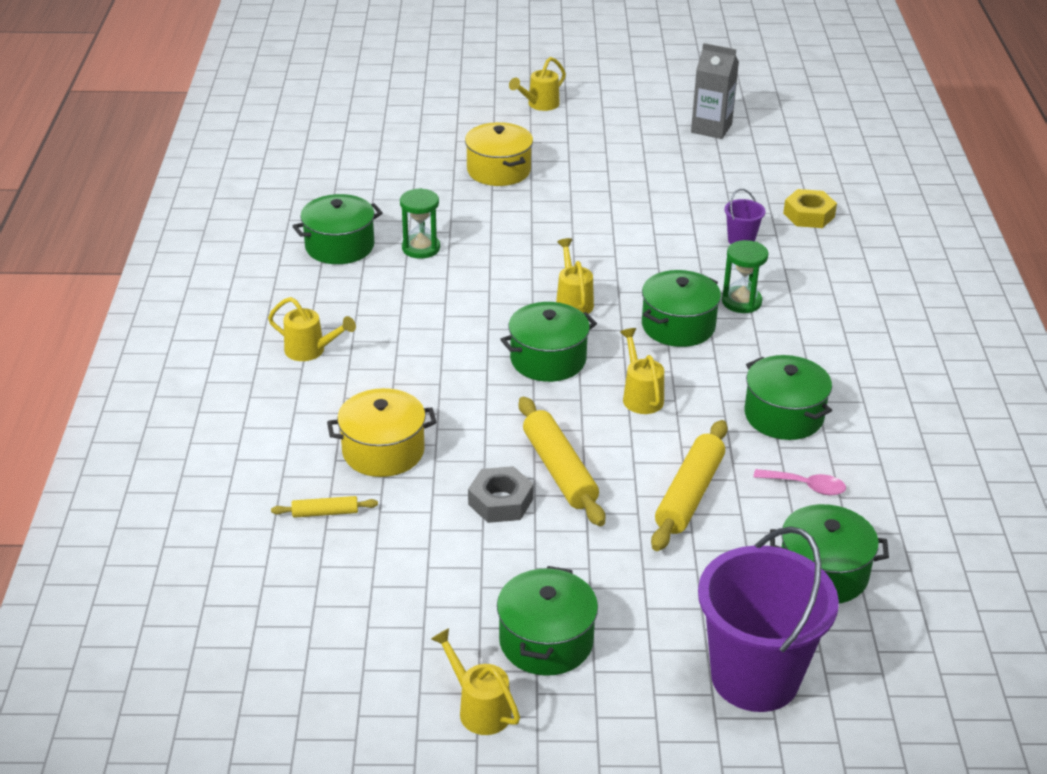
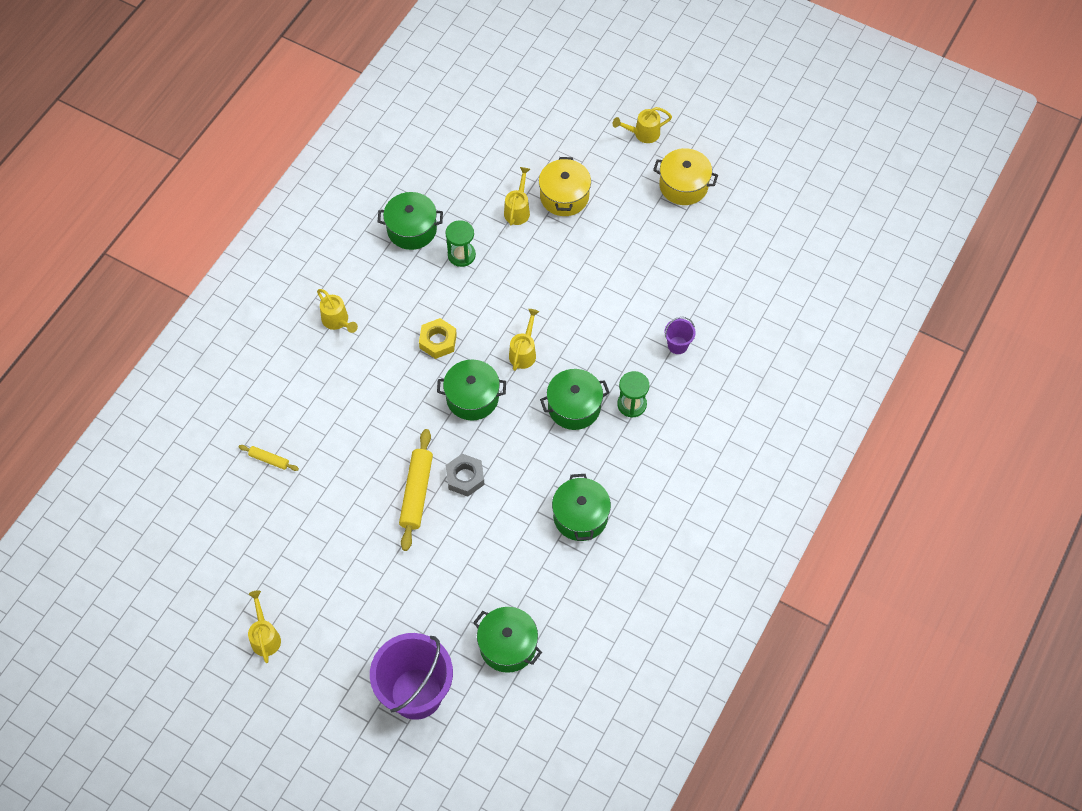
camera: 30 degrees right, 25 degrees up
(383, 451) = (328, 427): yellow pot -> yellow pot (683, 185)
(500, 501) = (368, 500): grey nut -> grey nut (465, 477)
(546, 641) = (326, 611): green pot -> none
(641, 396) = (506, 457): yellow watering can -> yellow watering can (518, 210)
(689, 494) = (477, 549): yellow rolling pin -> none
(711, 128) = (748, 216): grey carton -> none
(806, 486) = (549, 578): pink spoon -> none
(809, 215) = (745, 341): yellow nut -> yellow nut (438, 341)

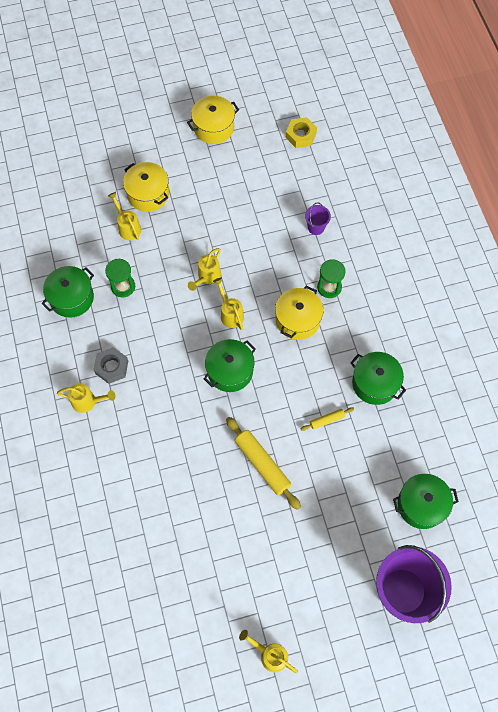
camera: 45 degrees left, 5 degrees up
(269, 460) = (143, 536): yellow rolling pin -> yellow rolling pin (327, 420)
(438, 341) = (168, 355): yellow nut -> yellow nut (301, 135)
(465, 477) = (281, 425): grey nut -> grey nut (111, 367)
(574, 407) = (297, 320): green pot -> yellow pot
(643, 134) = (154, 115): yellow watering can -> yellow watering can (207, 277)

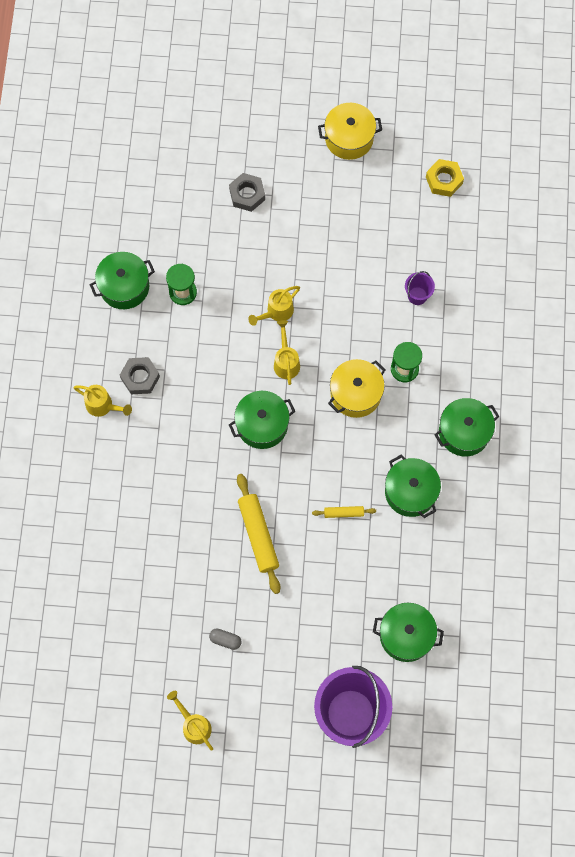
camera: 20 degrees right, 5 degrees up
(128, 227) = (211, 226): yellow watering can -> none
(148, 194) = (247, 194): yellow pot -> grey nut
(269, 566) = (225, 640): none -> grey capsule
(398, 321) = (464, 432): none -> green pot

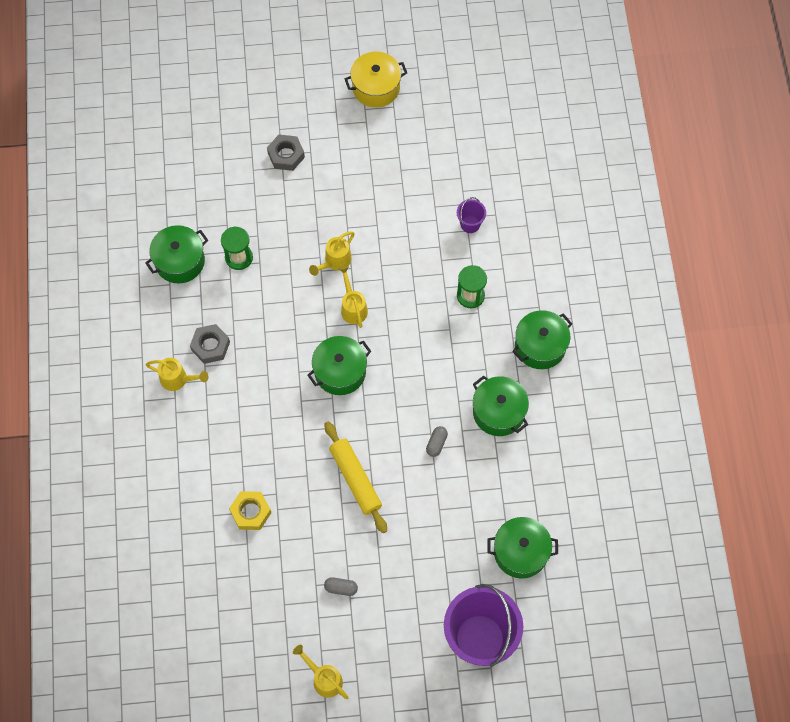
camera: 10 degrees left, 5 degrees down
(343, 513) = (436, 443): yellow rolling pin -> grey capsule
(355, 394) = (427, 327): yellow pot -> none
(444, 180) = (475, 112): yellow nut -> yellow nut (250, 512)

